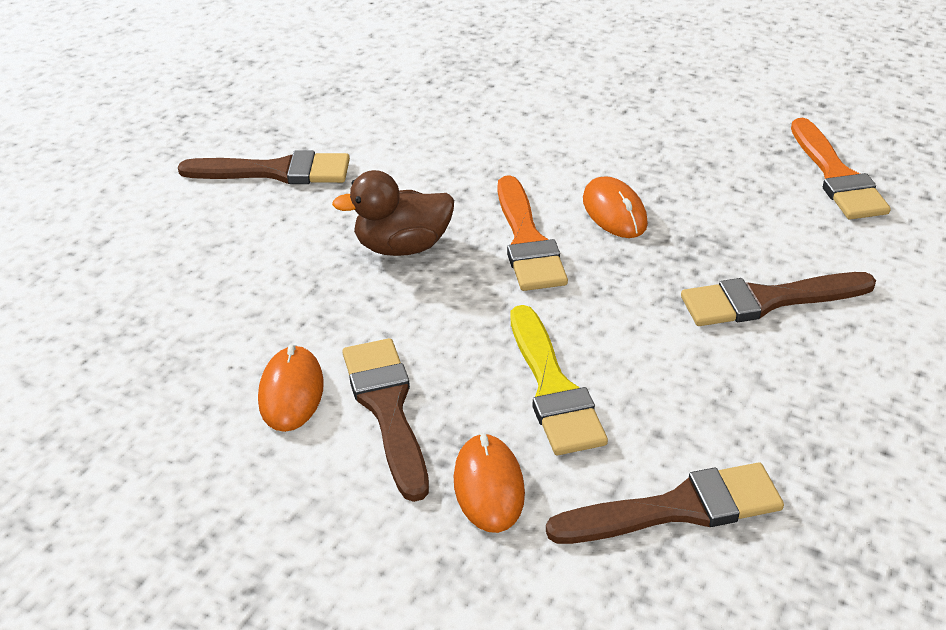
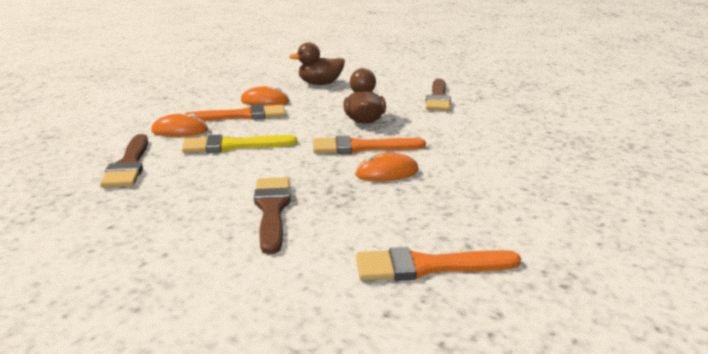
camera: 95 degrees right, 15 degrees down
(165, 325) = (320, 84): none -> brown duck
(387, 410) = (242, 116): brown brush -> orange brush

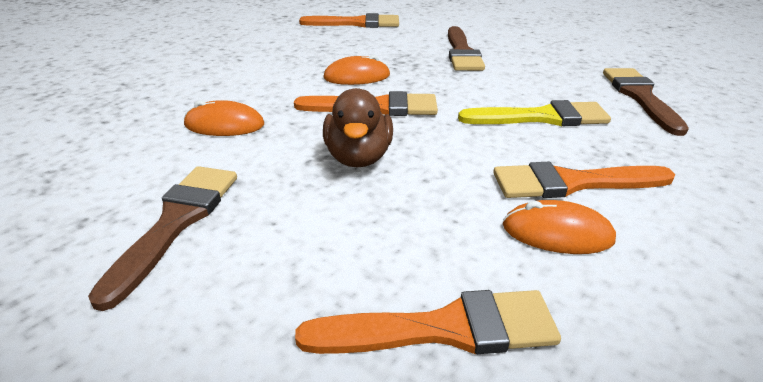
camera: 175 degrees left, 10 degrees up
(180, 131) = (645, 150): orange mouse -> orange mouse (224, 125)
(320, 84) = (442, 329): brown duck -> orange brush

